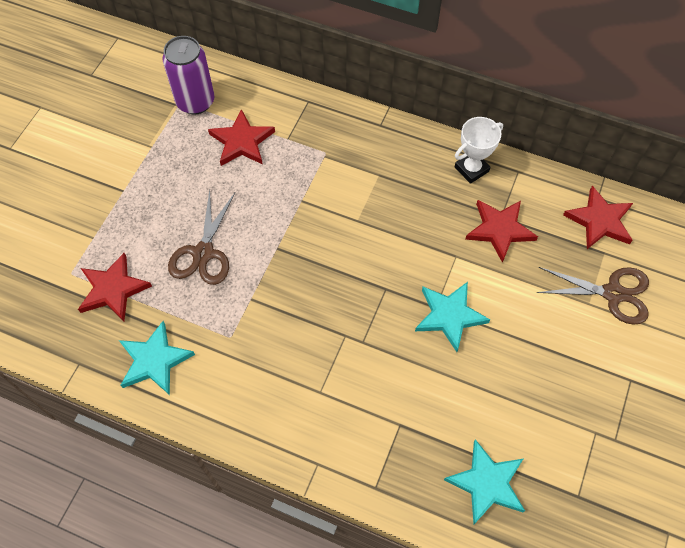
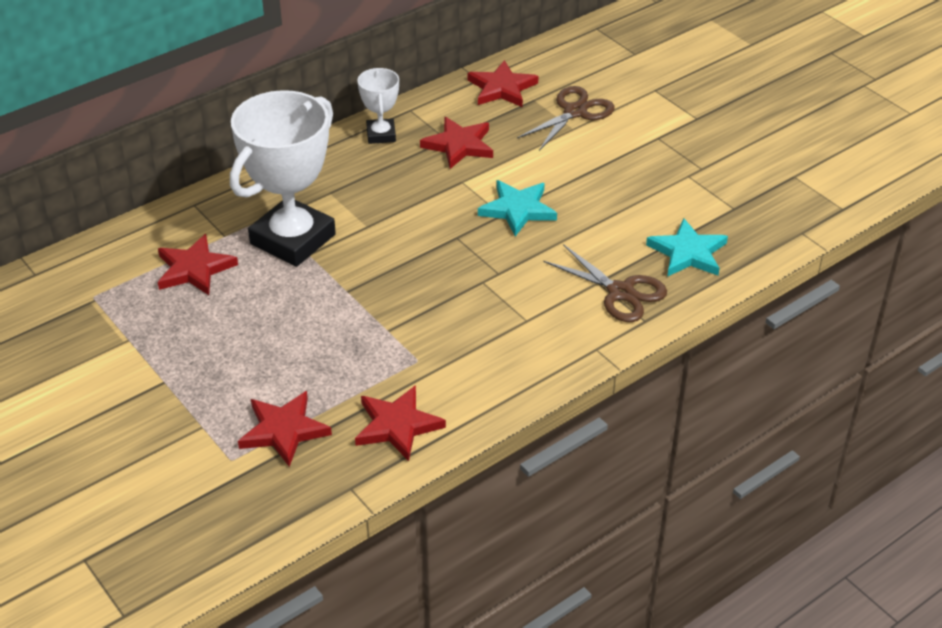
camera: 60 degrees left, 20 degrees down
(154, 360) = (397, 426): turquoise star -> red star
(195, 102) = (105, 285): purple can -> none
(203, 253) = (303, 346): brown scissors -> brown scissors (620, 292)
(311, 181) = (292, 239): none -> white trophy

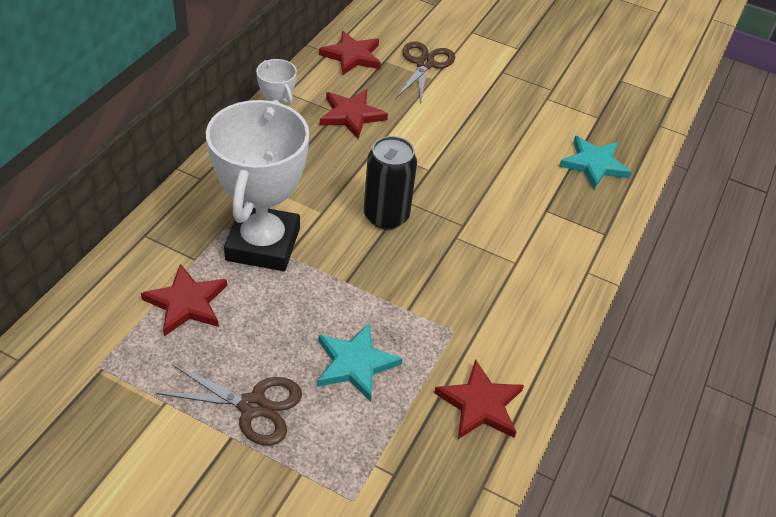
camera: 30 degrees left, 5 degrees up
(284, 430) = (382, 448): red star -> none
(426, 245) = (386, 216): none -> black can
(518, 209) = (439, 162): turquoise star -> turquoise star (355, 363)
(620, 292) = (570, 214): brown scissors -> brown scissors (253, 406)

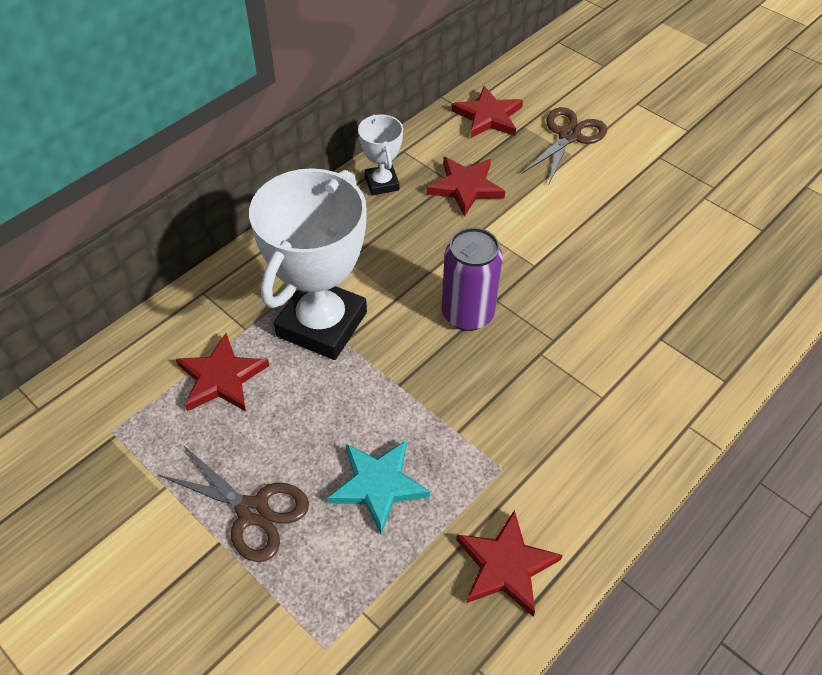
camera: 20 degrees right, 5 degrees up
(386, 216) = (467, 314): black can -> purple can
(594, 164) = (738, 289): turquoise star -> none

